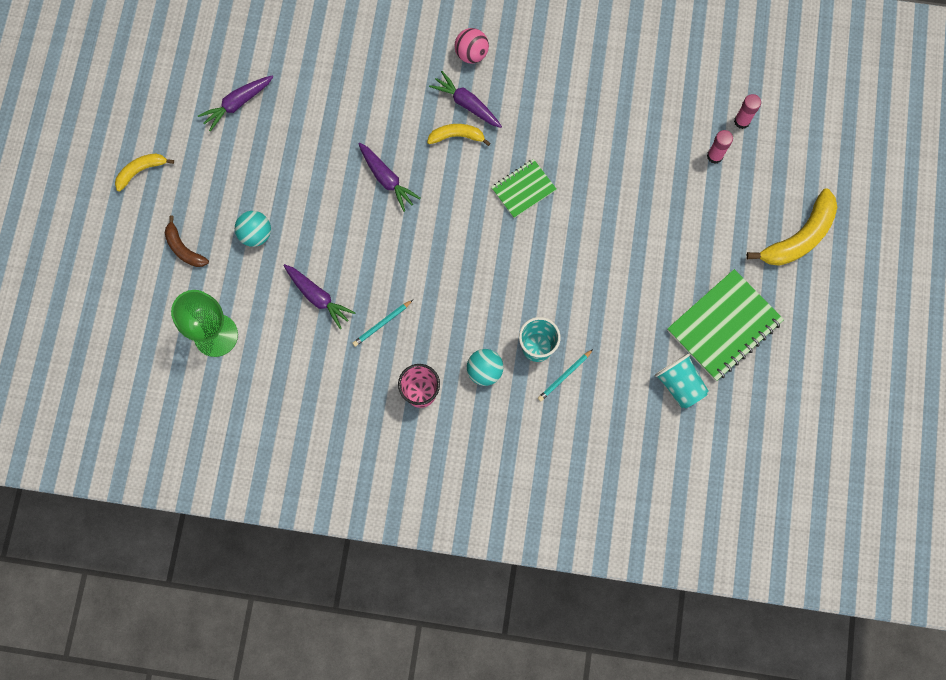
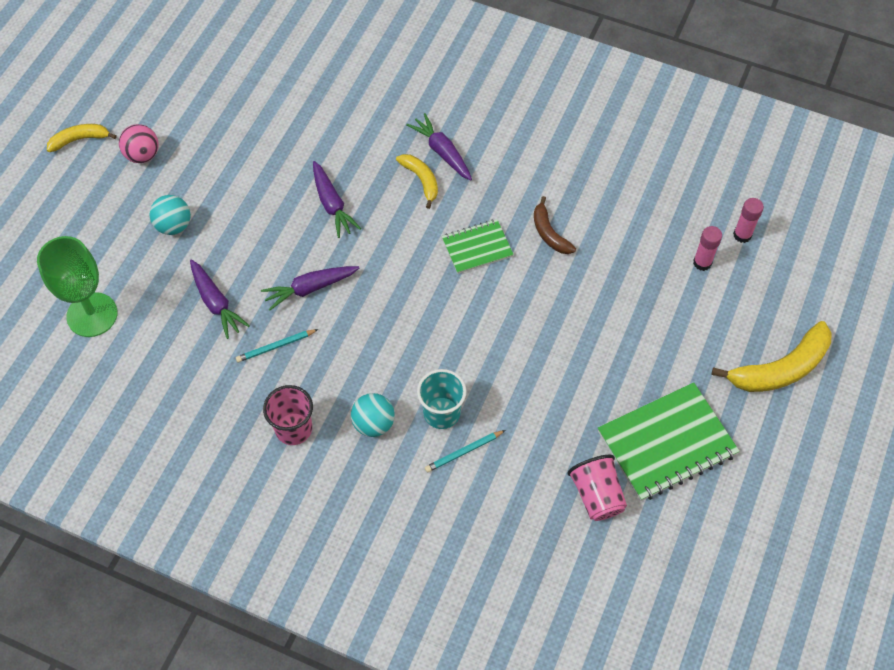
camera: 15 degrees right, 15 degrees down
(184, 248) = (93, 222): brown banana -> brown banana (549, 233)
(238, 103) = (203, 100): purple carrot -> purple carrot (310, 288)
(457, 136) = (421, 180): yellow banana -> yellow banana turned 45 degrees clockwise
(471, 54) = (462, 107): pink ball -> pink ball (143, 155)
(679, 385) = (596, 495): turquoise cup -> pink cup

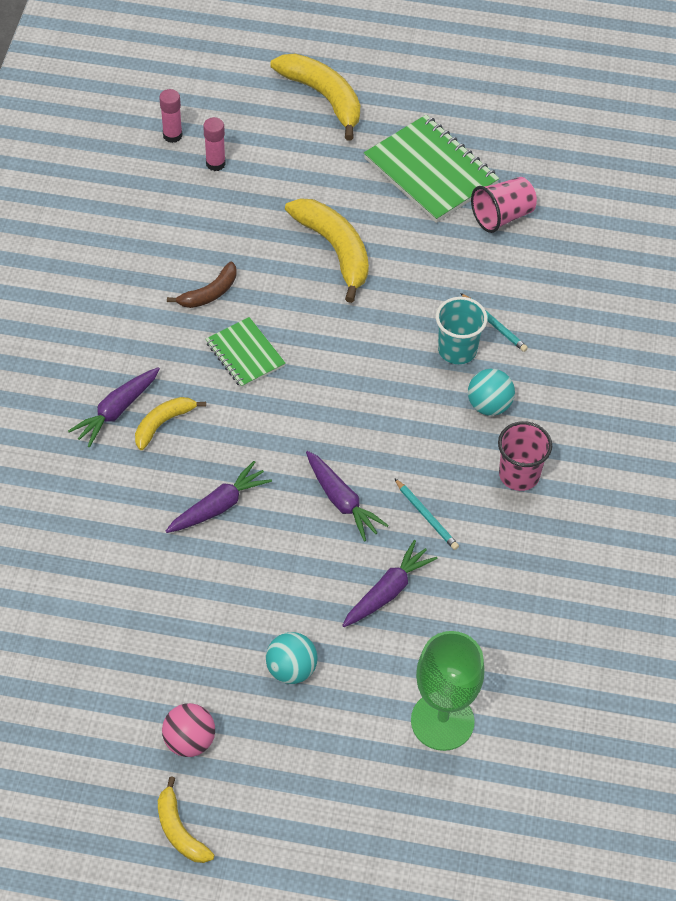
camera: 105 degrees left, 5 degrees down
(580, 338) = (335, 250): none -> yellow banana

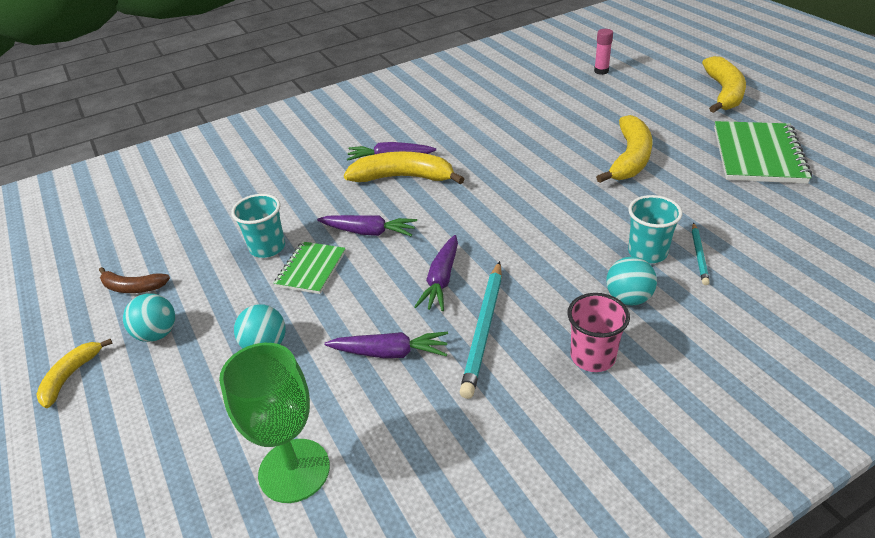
camera: 55 degrees right, 15 degrees down
(152, 595) = (267, 247): none -> turquoise cup
(163, 423) = (403, 177): yellow banana -> yellow banana, size x1.74
(189, 741) = (157, 334): pink ball -> turquoise ball
(209, 293) = (520, 139): brown banana -> brown banana (133, 287)
(215, 163) = (609, 91): pink glue stick -> none
(245, 354) = (497, 174): green notebook -> green notebook (311, 269)
(426, 516) = (483, 329): turquoise pencil -> turquoise pencil, size x1.82
(502, 216) = (789, 202): pink cup -> none

